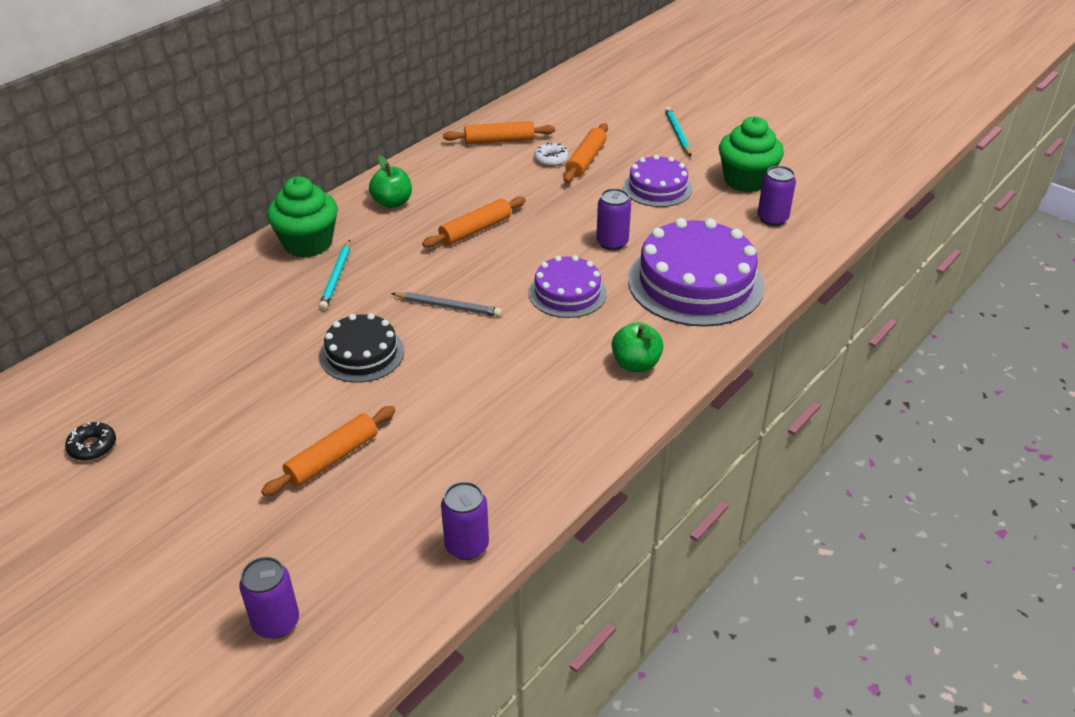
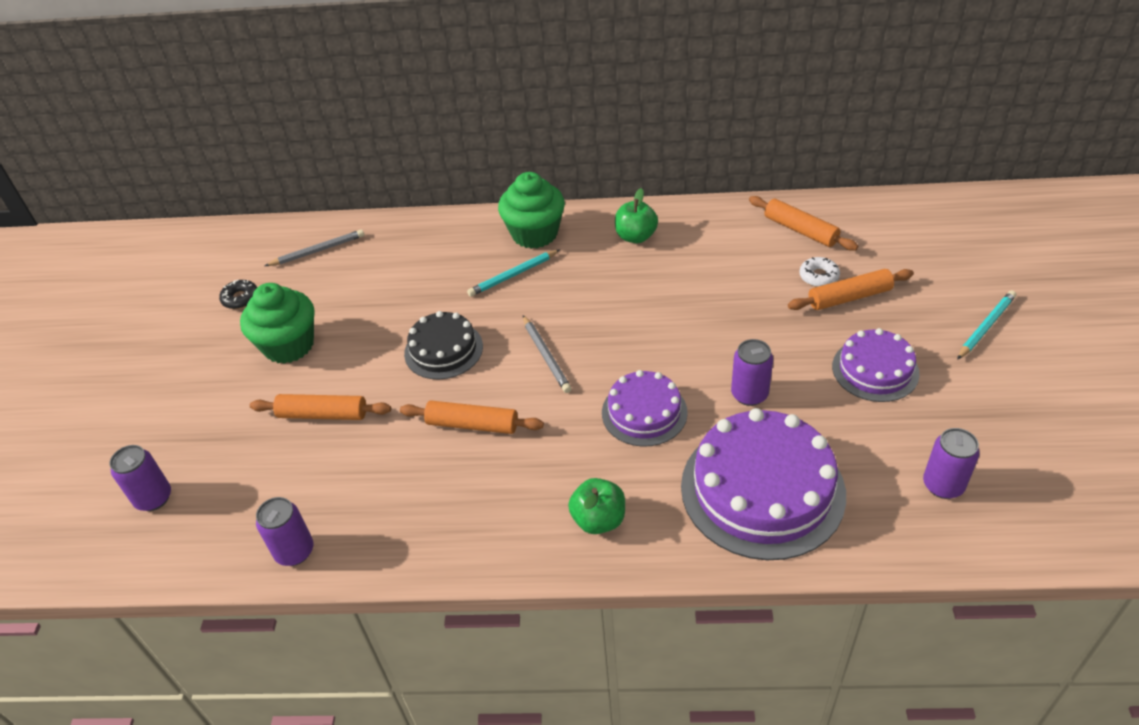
camera: 55 degrees right, 5 degrees up
(114, 366) = (318, 251): none -> grey pencil
(475, 230) = (660, 303): orange rolling pin -> orange rolling pin (472, 425)
(746, 180) = (981, 425): green cupcake -> green cupcake (289, 345)

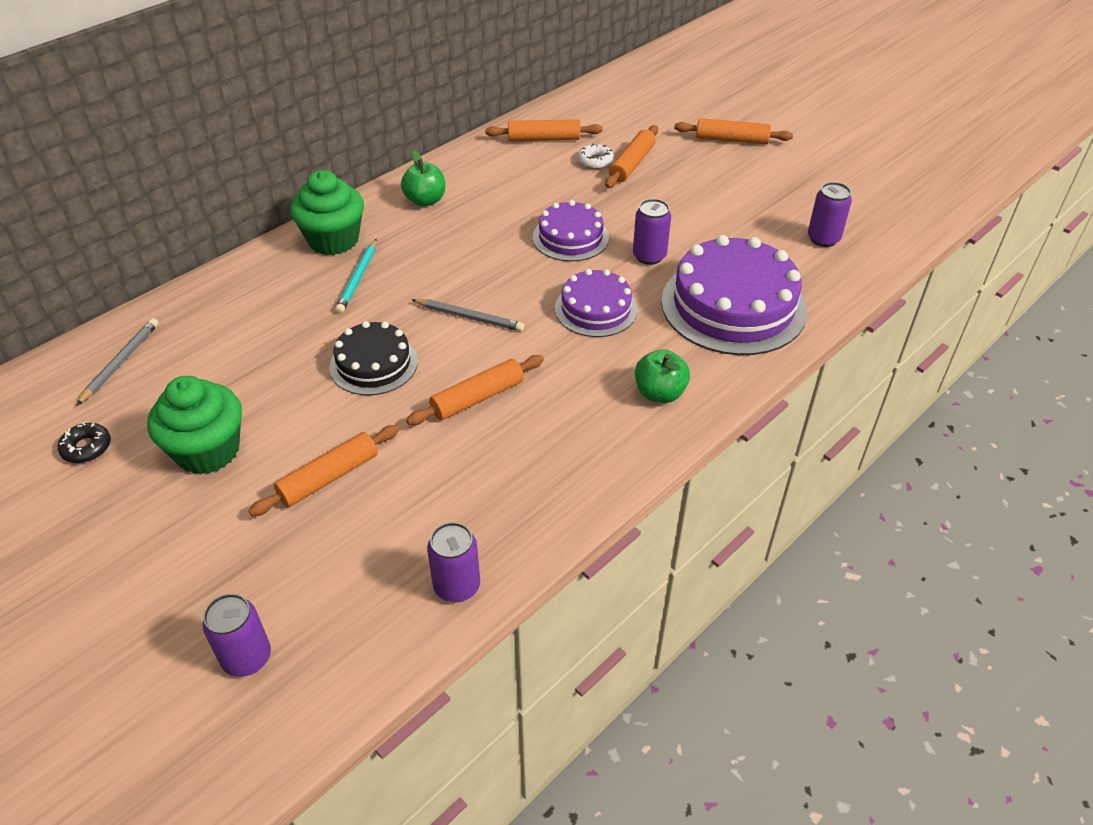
camera: 50 degrees left, 0 degrees up
(875, 370) = (704, 198): purple cake -> purple cake (570, 237)
(986, 326) = (731, 140): turquoise pencil -> orange rolling pin

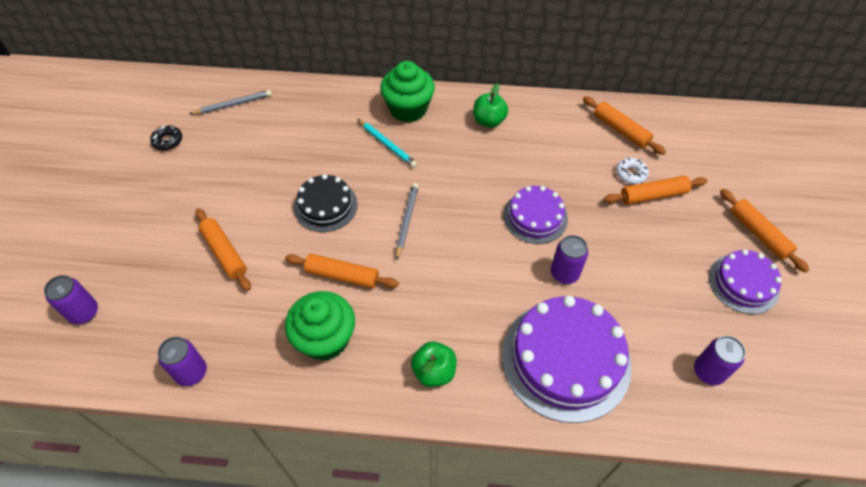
camera: 50 degrees right, 10 degrees up
(208, 450) = (203, 188): green cupcake -> green cupcake (325, 339)
(329, 477) = (224, 253): orange rolling pin -> orange rolling pin turned 45 degrees clockwise
(358, 278) = (387, 145): turquoise pencil -> turquoise pencil turned 105 degrees counterclockwise
(469, 317) = (406, 221): grey pencil -> grey pencil turned 150 degrees counterclockwise
(596, 309) = (479, 280): purple cake -> purple cake (743, 283)

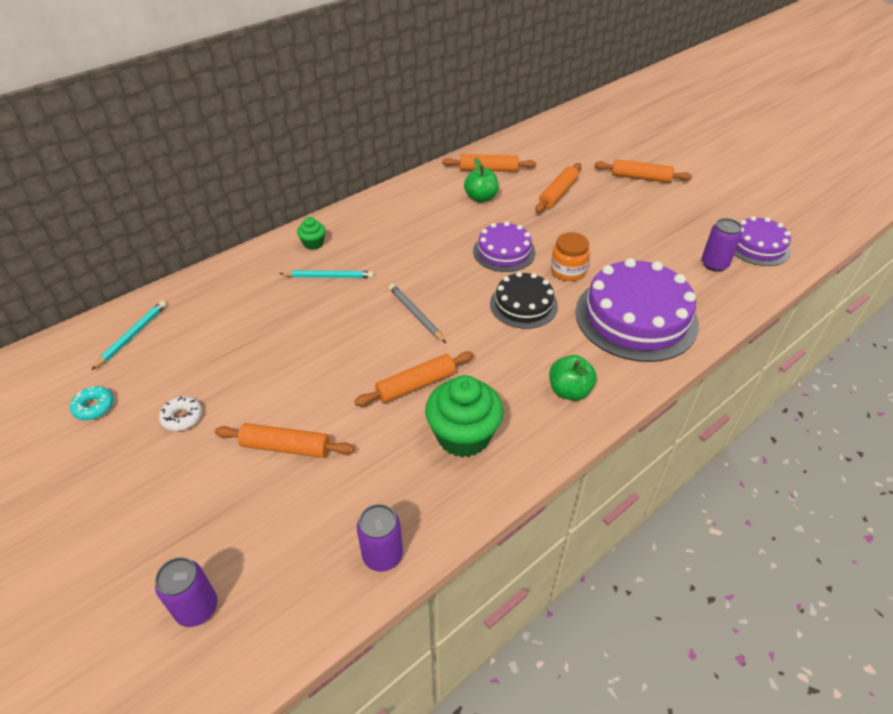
camera: 45 degrees left, 10 degrees down
(168, 141) = (94, 407): black donut -> turquoise donut
(233, 104) = (132, 335): grey pencil -> turquoise pencil
(325, 206) = (334, 349): black cake -> black cake (523, 305)
(408, 109) = (313, 243): green cupcake -> green cupcake, size x0.49
(489, 121) = (389, 215): green apple -> green apple (481, 198)
(564, 273) = (567, 271): purple can -> orange jar
(631, 174) = (528, 190): white donut -> white donut (182, 417)
(743, 283) = (668, 207): purple cake -> purple cake (757, 246)

